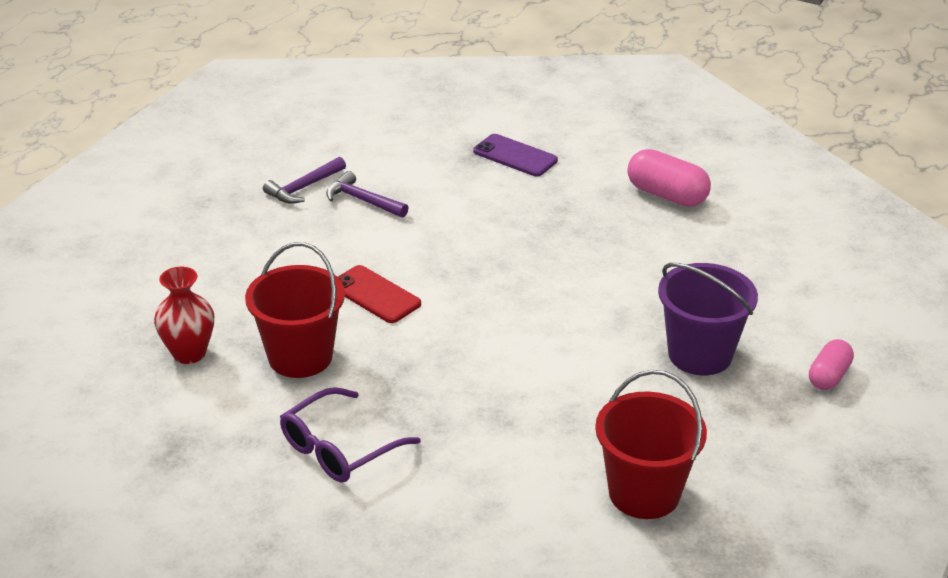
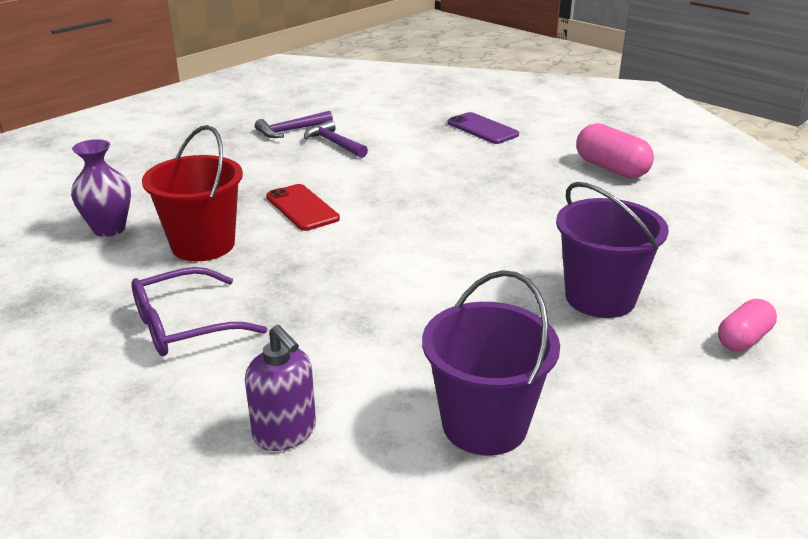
camera: 15 degrees right, 5 degrees down
(189, 353) = (109, 229): red vase -> purple vase
(486, 530) = (285, 432): none -> purple soap dispenser
(644, 493) = (484, 424): red bucket -> purple bucket

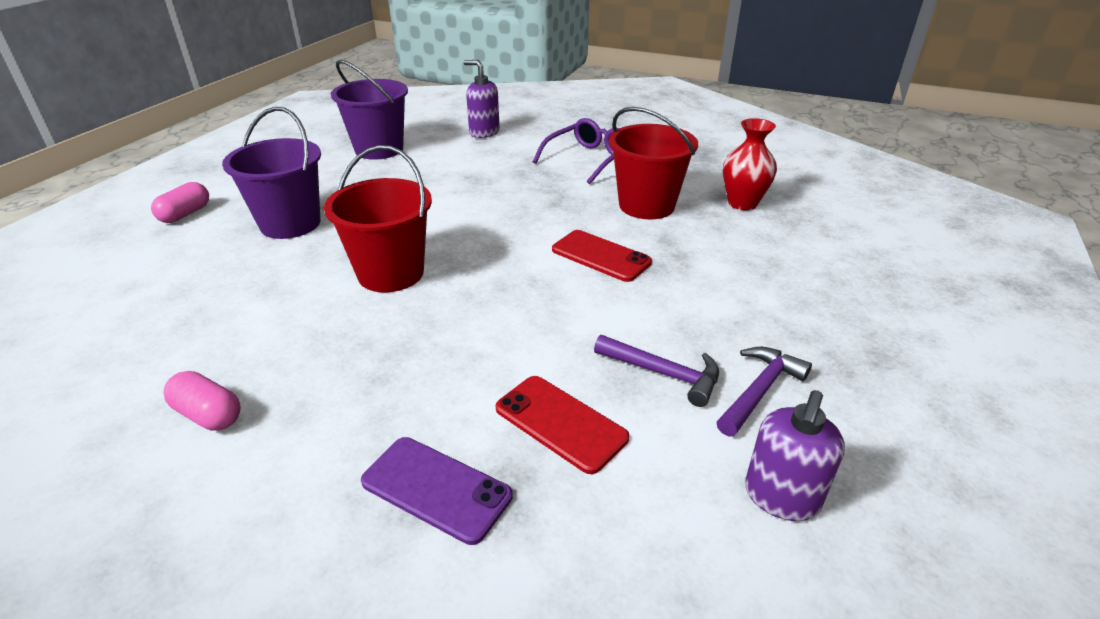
camera: 160 degrees right, 5 degrees up
(109, 229) = (742, 203): purple vase -> red vase
(329, 106) = (781, 497): none -> purple soap dispenser
(409, 137) = (560, 423): none -> red phone
(491, 226) = (391, 273): none -> red bucket
(611, 168) = (208, 414): pink capsule -> pink capsule, size x0.64

